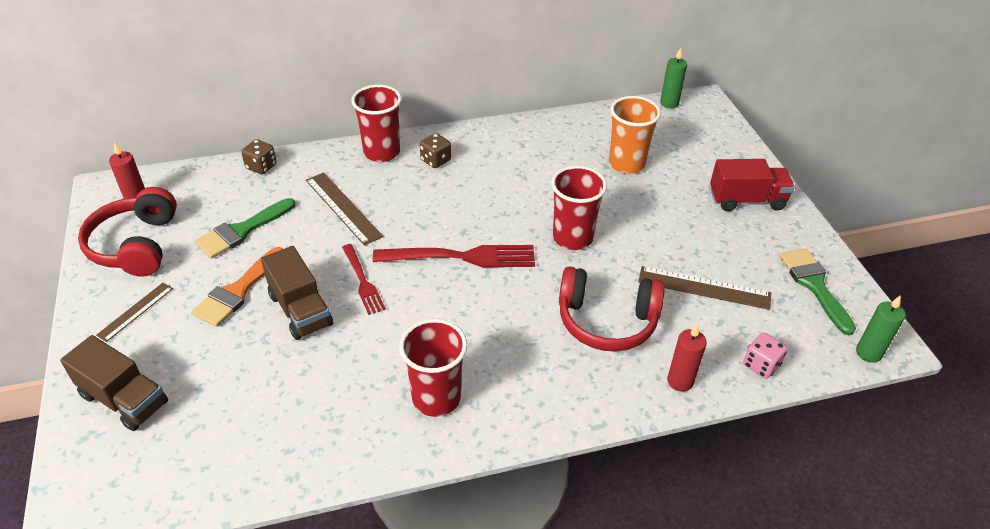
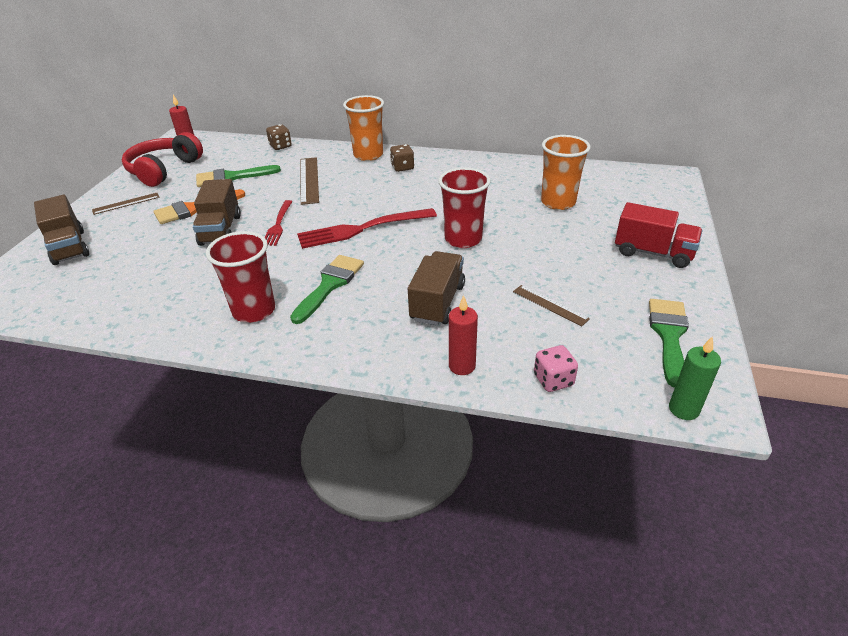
camera: 30 degrees right, 5 degrees down
(382, 152) = (368, 155): red cup -> orange cup
(461, 257) = (362, 229): red fork -> red fork turned 135 degrees clockwise
(487, 338) = (330, 285): none -> green brush
(607, 321) = (437, 302): red headphones -> brown truck
(669, 103) = (636, 171): green candle -> none
(704, 288) = (550, 305): brown ruler -> brown ruler, size x0.62

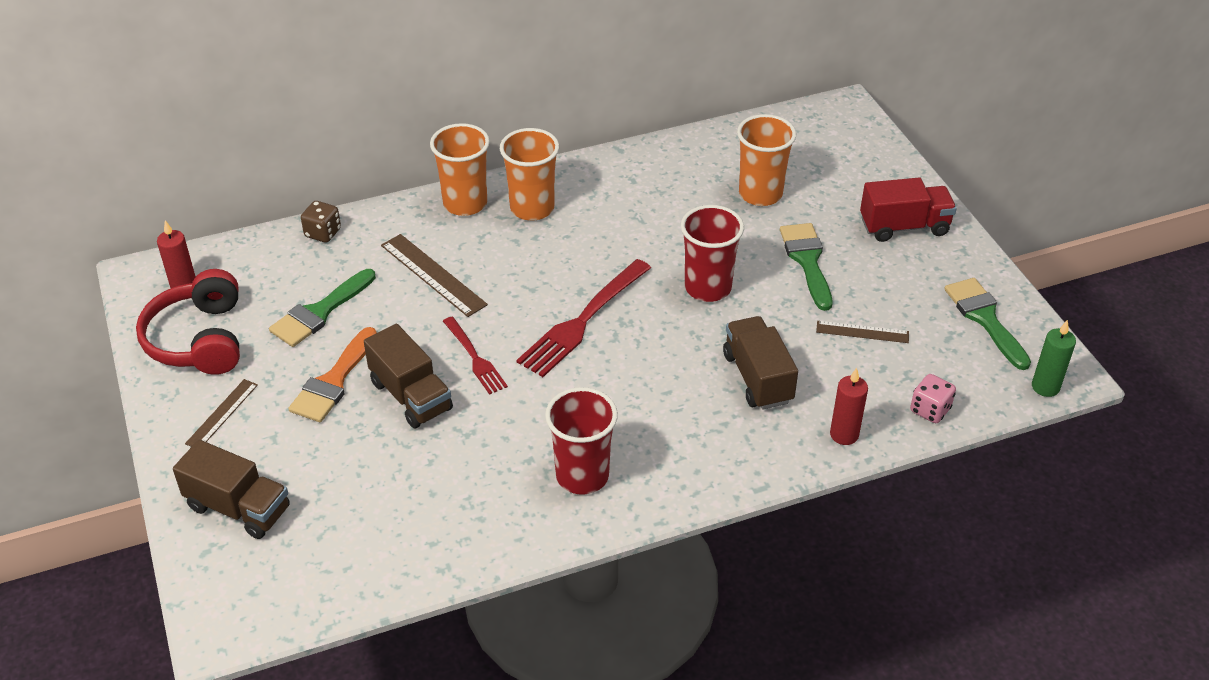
camera: 35 degrees left, 5 degrees up
(330, 285) = (627, 408): green brush -> green brush (807, 261)
(402, 167) = (532, 208): brown dice -> orange cup

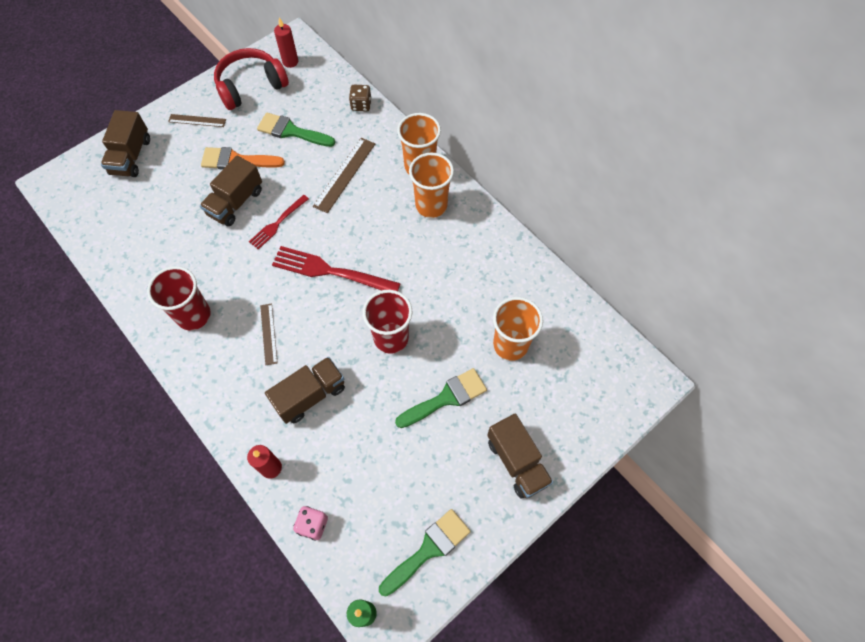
camera: 70 degrees right, 20 degrees up
(862, 332) = (381, 456): brown ruler -> brown ruler (268, 334)
(904, 226) = (517, 462): red truck -> brown truck

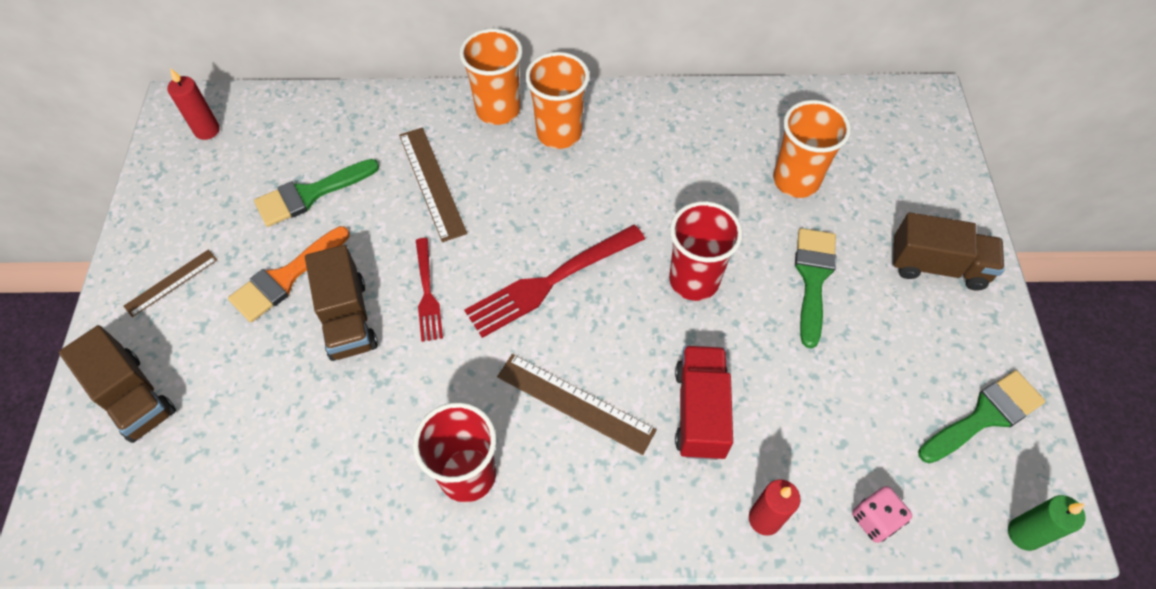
camera: 50 degrees left, 5 degrees down
(251, 86) = (192, 192): red headphones -> none
(268, 334) = (575, 403): brown ruler -> brown ruler, size x1.61
(310, 395) = (700, 412): brown truck -> red truck
(361, 105) = (354, 106): brown dice -> none
(428, 549) = (985, 415): green brush -> green brush turned 60 degrees clockwise

